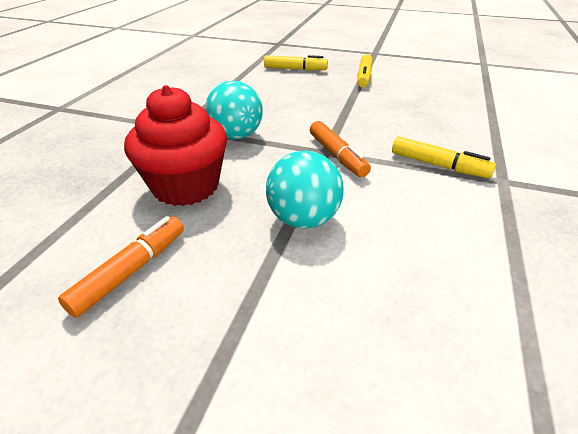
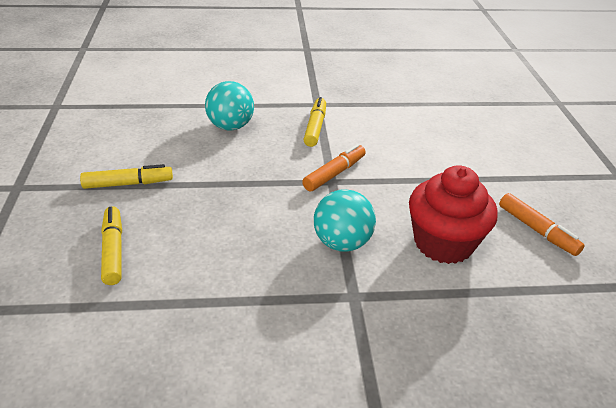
camera: 115 degrees left, 0 degrees up
(131, 271) = (537, 230): orange marker -> orange marker turned 135 degrees counterclockwise
(303, 219) = (427, 174): turquoise ball -> turquoise ball (230, 126)

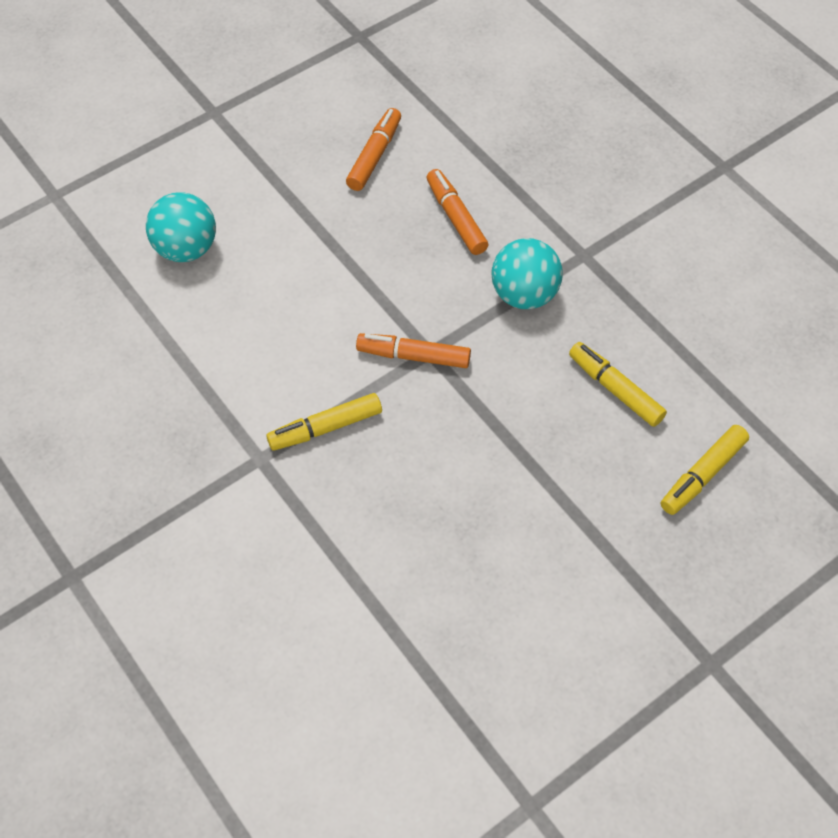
camera: 120 degrees left, 20 degrees up
(128, 184) = (604, 548): yellow marker -> yellow marker (615, 389)
(230, 126) = (400, 526): turquoise ball -> turquoise ball (186, 249)
(443, 243) = (456, 218): red cupcake -> orange marker

